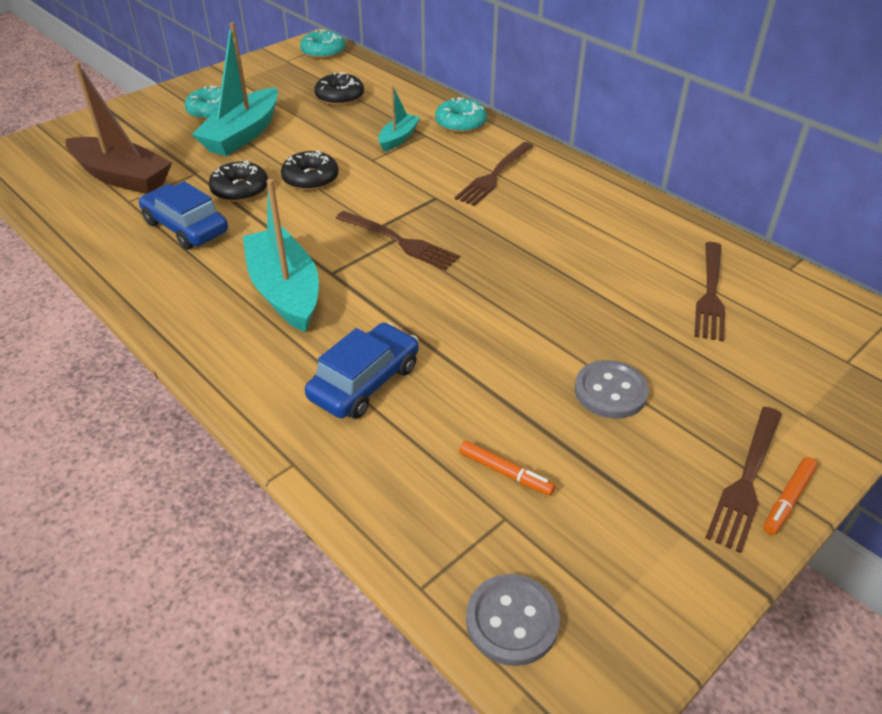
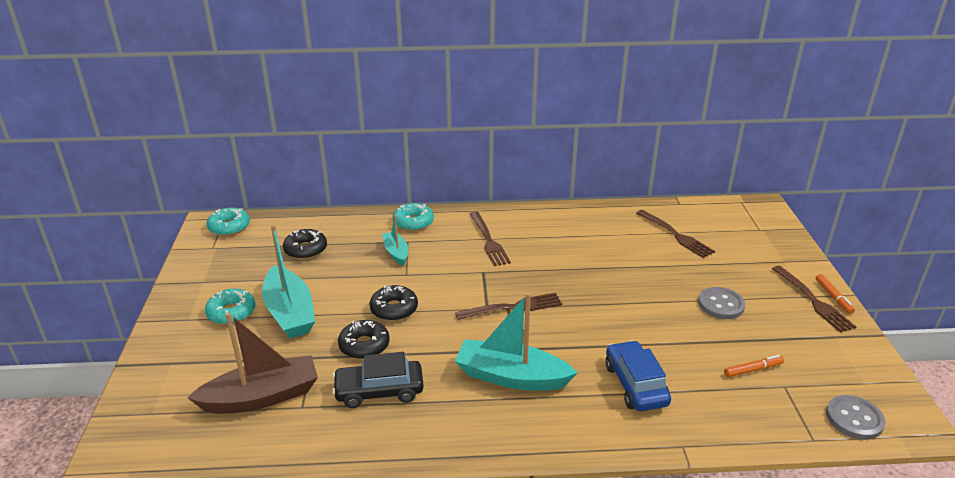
camera: 50 degrees left, 10 degrees down
(186, 227) = (379, 391): blue car -> black car

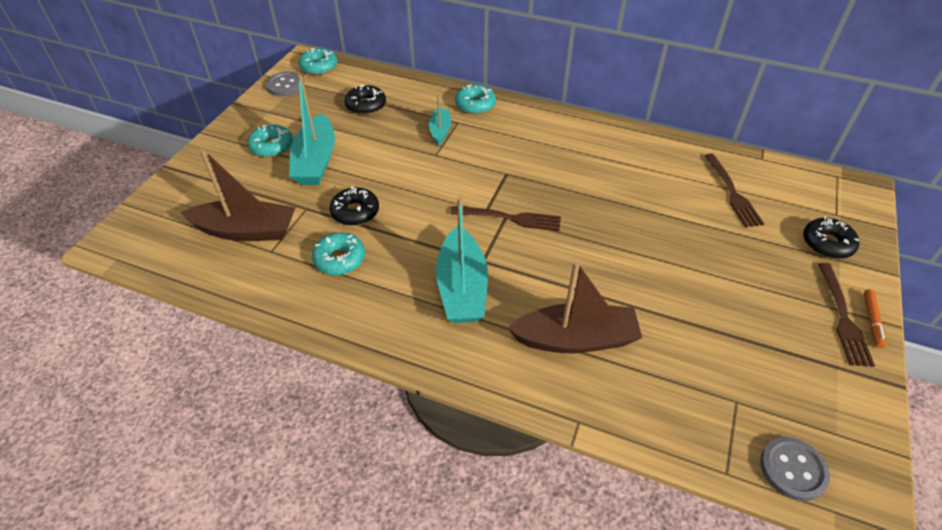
camera: 25 degrees right, 15 degrees up
(379, 391) = (340, 259): black car -> turquoise donut
(394, 309) = (402, 185): black donut -> black donut (827, 243)
(488, 240) = (532, 143): brown fork -> none
(511, 377) = (462, 287): turquoise boat -> turquoise boat turned 135 degrees counterclockwise
(635, 384) = (575, 339): blue car -> brown boat
(721, 305) = (728, 286): grey button -> grey button (285, 85)
(752, 369) = (713, 370): orange marker -> none

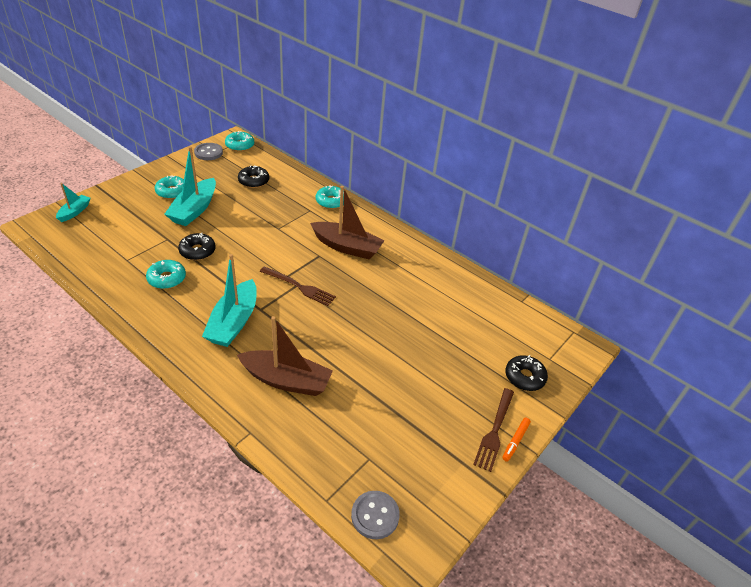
camera: 15 degrees right, 5 degrees down
(246, 231) = (120, 242): brown boat -> brown boat (347, 247)
(440, 131) = (293, 213): turquoise boat -> turquoise boat (74, 212)
(732, 192) = (478, 318): brown fork -> none

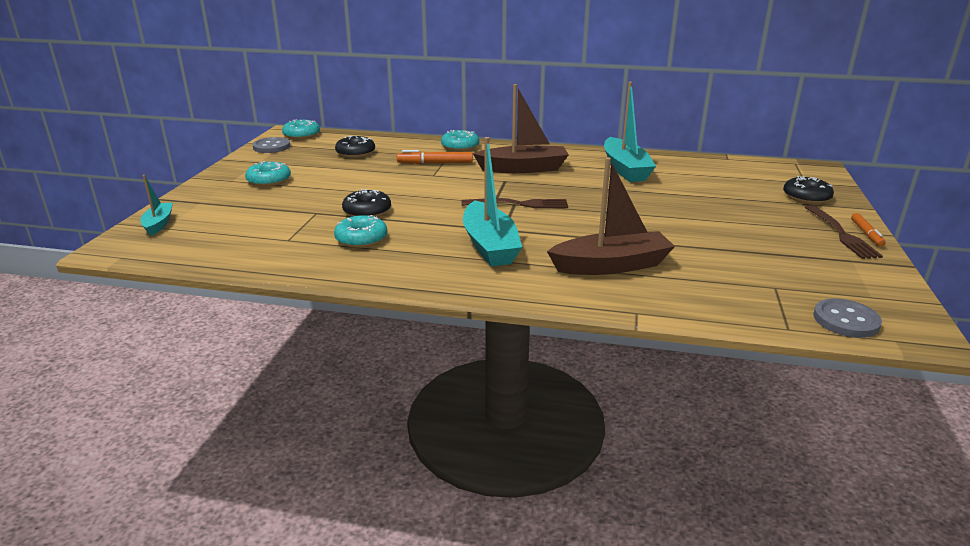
camera: 25 degrees left, 15 degrees down
(194, 209) = (317, 186): turquoise boat -> turquoise boat (625, 169)
(293, 215) = (435, 163): none -> orange marker

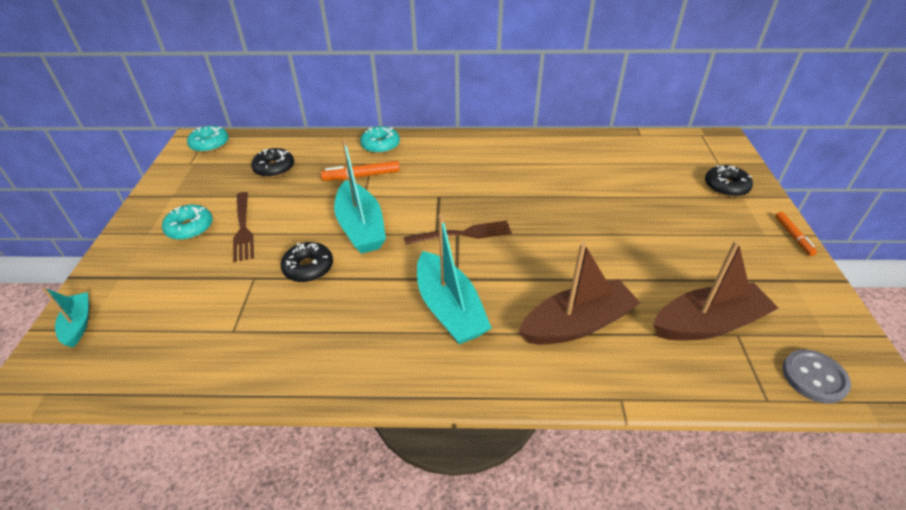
camera: 10 degrees left, 15 degrees up
(271, 147) = (181, 168): grey button -> none
(361, 239) = (313, 317): turquoise donut -> none
(523, 169) = (452, 174): brown boat -> brown boat (708, 324)
(625, 169) = (550, 163): turquoise boat -> turquoise boat (361, 227)
(841, 234) = (771, 240): brown fork -> brown fork (243, 228)

